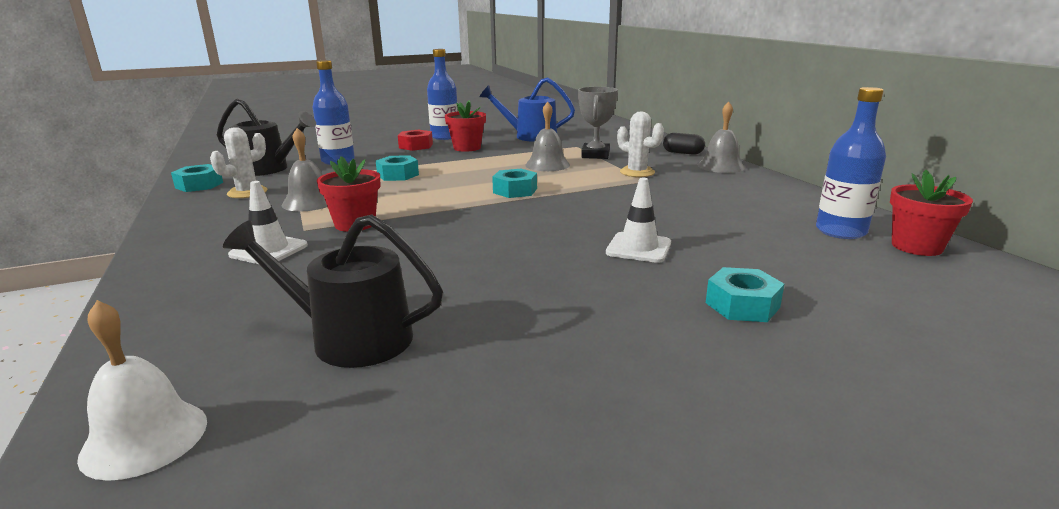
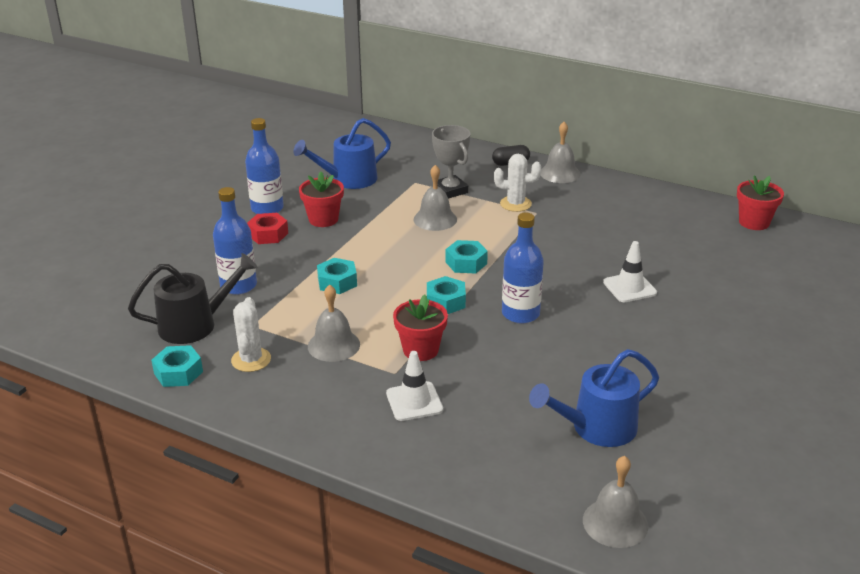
camera: 40 degrees left, 10 degrees up
(145, 438) = (615, 522): white bell -> grey bell
(350, 338) = (597, 428): black watering can -> blue watering can
(742, 305) = (732, 309): turquoise nut -> turquoise nut (445, 301)
(840, 231) = (708, 223): blue bottle -> blue bottle (520, 314)

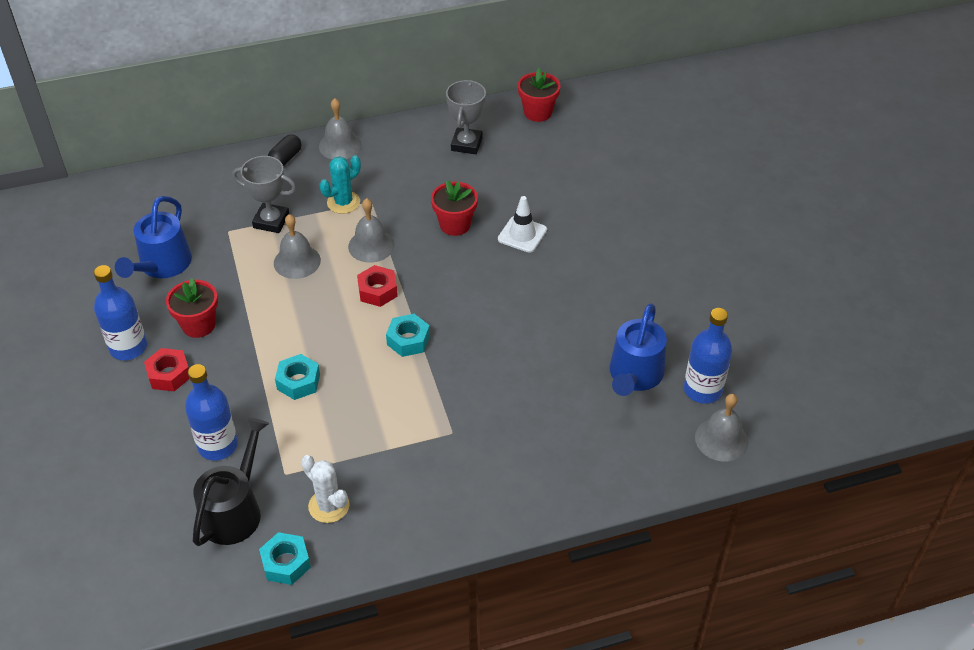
camera: 45 degrees left, 15 degrees up
(333, 345) = (375, 443): grey bell -> grey bell (371, 245)
(414, 401) = (496, 446): white traffic cone -> none
(420, 350) = (445, 398): red flower pot -> red flower pot (455, 225)
(466, 263) = (377, 291): turquoise nut -> red nut
(515, 204) = (343, 202): white cactus -> turquoise cactus
(520, 314) = (476, 313): blue bottle -> blue bottle (702, 390)
(662, 214) = (466, 144): none -> grey trophy

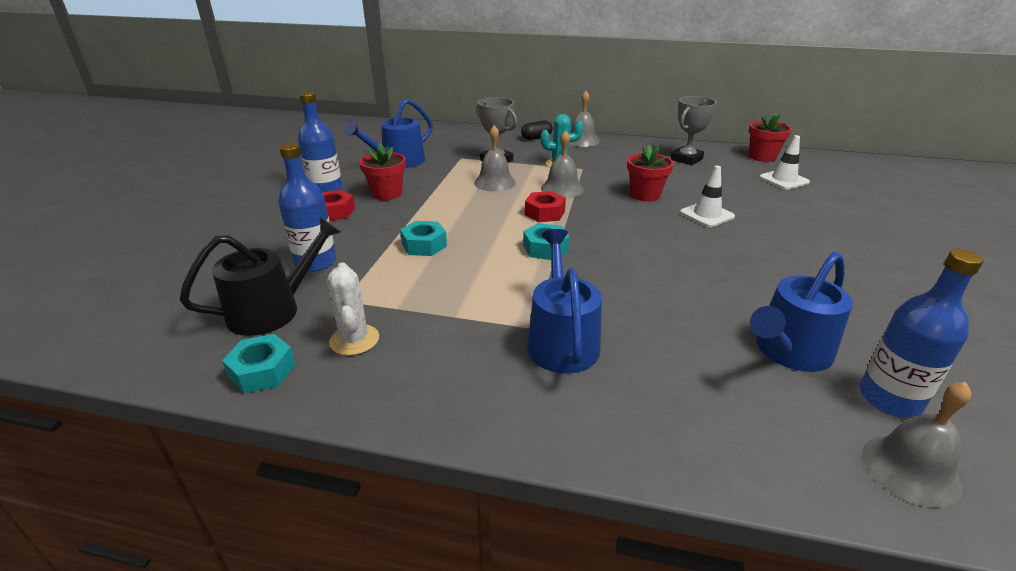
camera: 30 degrees right, 15 degrees down
(480, 435) = (561, 340): none -> blue watering can
(570, 149) = (783, 180): none -> white traffic cone

